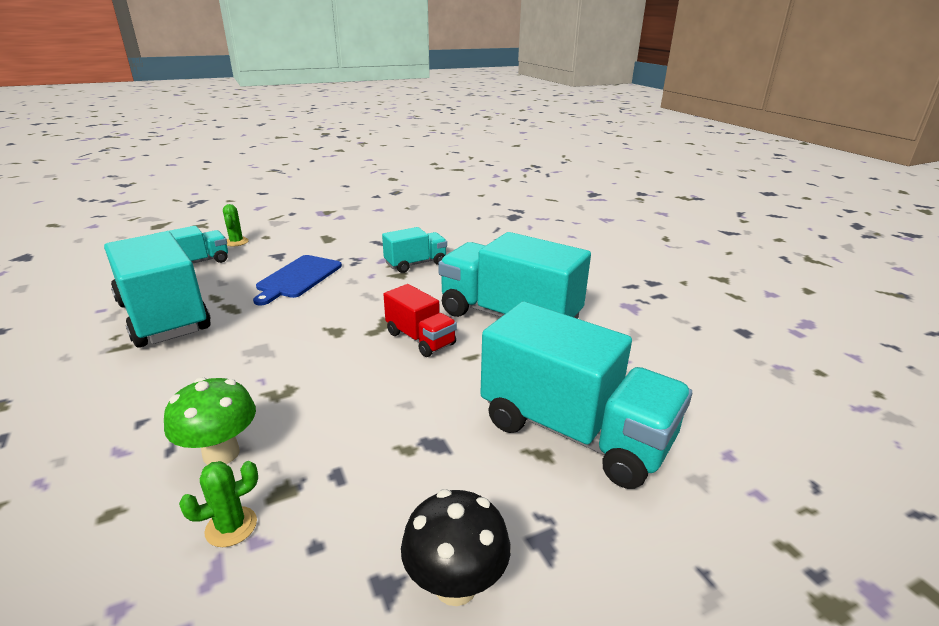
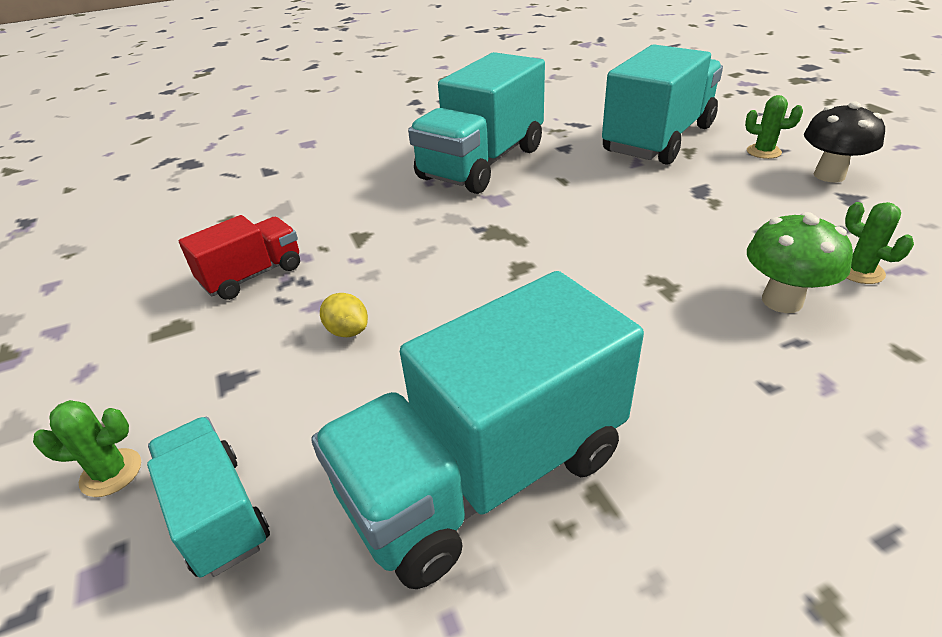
camera: 85 degrees left, 10 degrees up
(298, 278) = (347, 331): blue cutting board -> yellow lemon
(416, 264) = (328, 226): turquoise truck -> none
(420, 339) = (533, 208): red truck -> red truck (252, 275)
(539, 529) = (763, 152): none -> green cactus

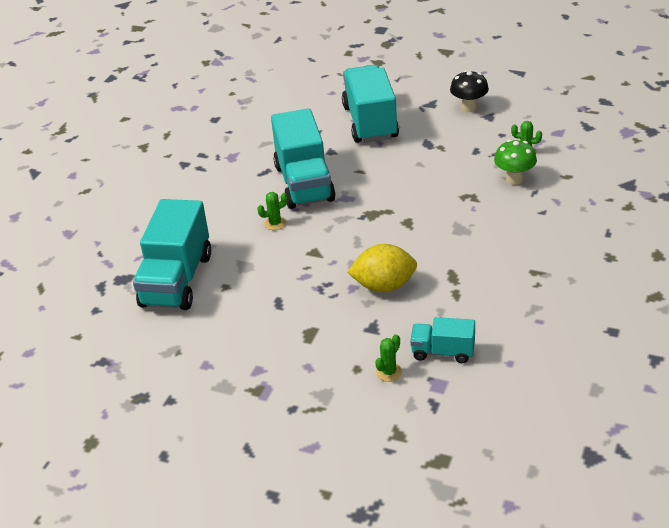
camera: 45 degrees left, 0 degrees up
(252, 275) = (299, 297): red truck -> none
(347, 331) = (384, 286): yellow lemon -> yellow lemon, size x2.16
(485, 475) = (500, 289): turquoise truck -> turquoise truck (177, 280)
(763, 152) = (427, 106): green cactus -> green cactus (275, 223)

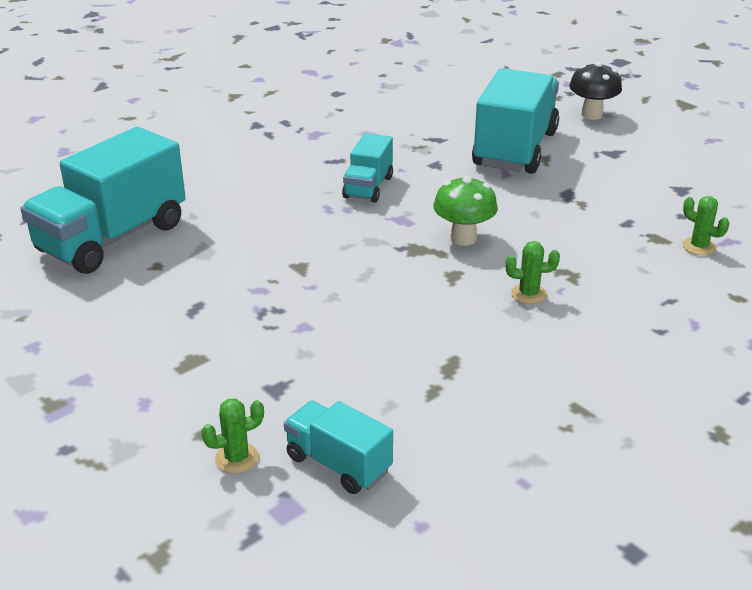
camera: 25 degrees right, 5 degrees down
(275, 223) = (288, 218): green cactus -> green cactus (528, 294)
(304, 183) = (368, 187): turquoise truck -> turquoise truck, size x0.52
(384, 286) = (345, 341): yellow lemon -> none
(469, 108) = (661, 172): black mushroom -> black mushroom (591, 115)
(514, 179) = (653, 274): green mushroom -> green mushroom (463, 238)

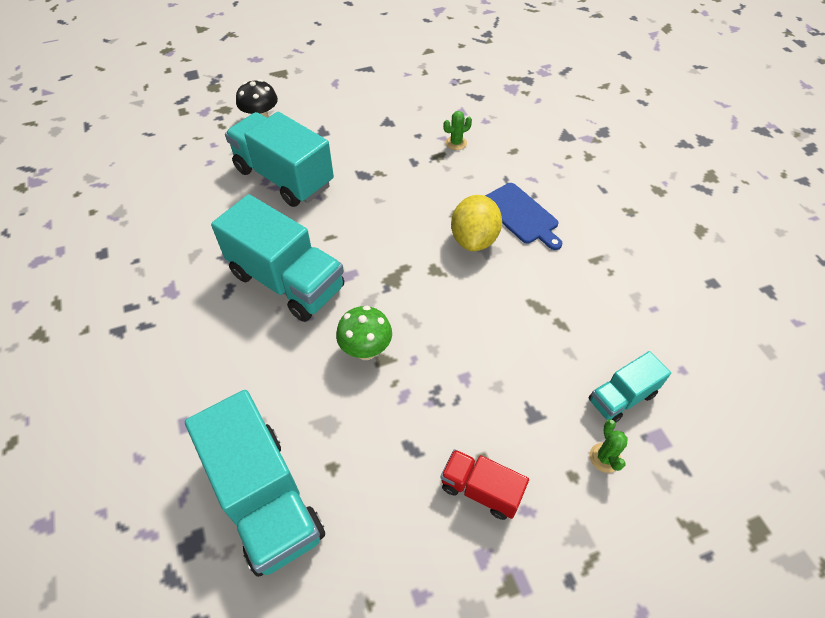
camera: 70 degrees left, 20 degrees up
(160, 364) = (480, 490): none -> red truck
(368, 187) = (287, 281): turquoise truck -> turquoise truck, size x1.92
(463, 238) = (391, 249): green mushroom -> green mushroom (366, 350)
(528, 294) = (474, 239): green cactus -> yellow lemon
(608, 325) = (521, 215): none -> blue cutting board

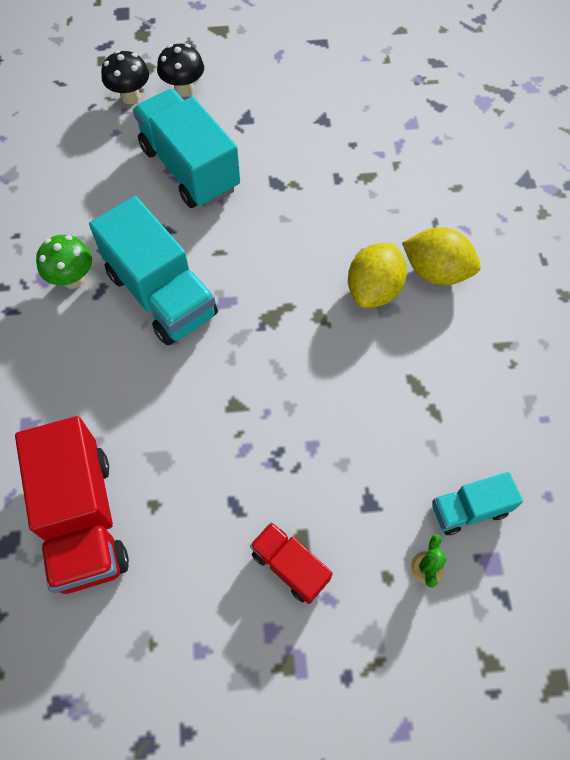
camera: 15 degrees right, 10 degrees up
(215, 133) = (130, 97): none -> black mushroom
(265, 498) = (83, 519): turquoise truck -> red truck
(366, 350) = (220, 391): green mushroom -> green mushroom (73, 279)
(456, 143) = (393, 164): green cactus -> none
(521, 215) = (436, 272): blue cutting board -> yellow lemon

